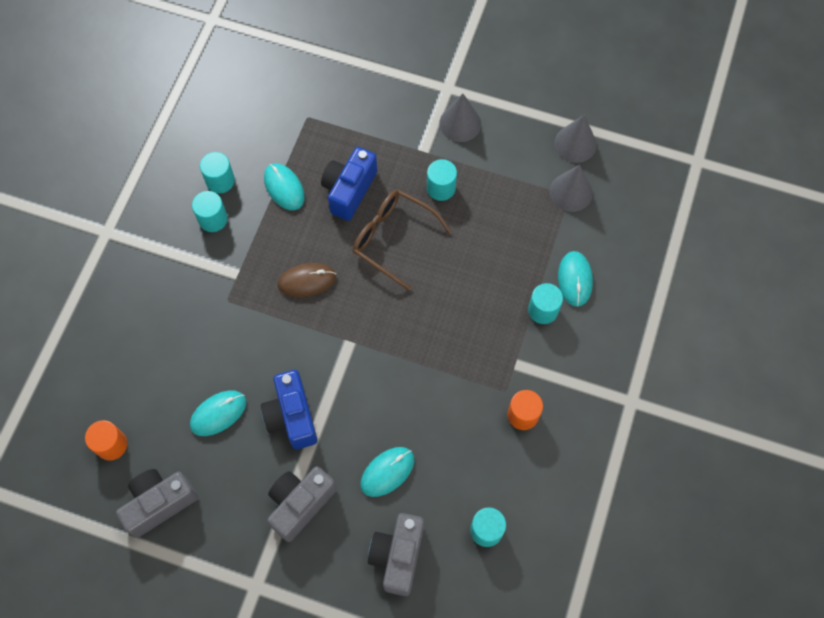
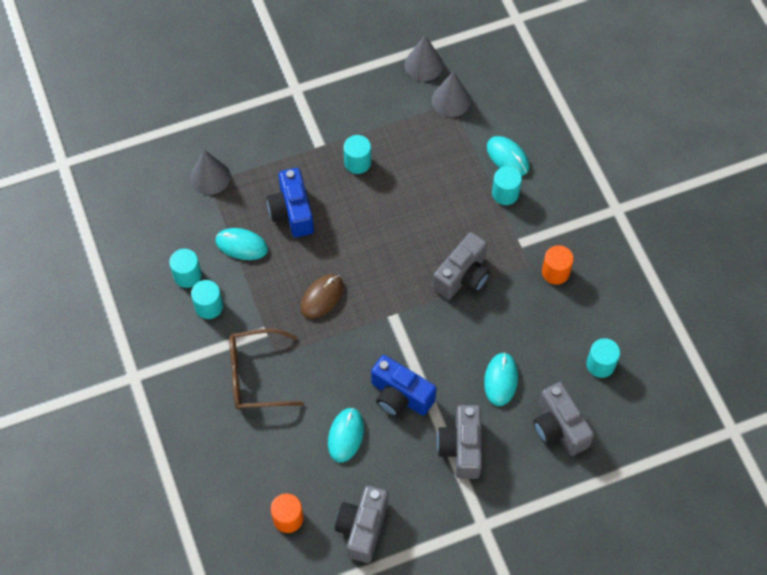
camera: 40 degrees left, 5 degrees down
(393, 239) = (356, 222): brown glasses -> brown glasses (255, 375)
(438, 355) = (463, 276): none -> grey camera
(460, 123) = (329, 107): grey cone -> grey cone (210, 177)

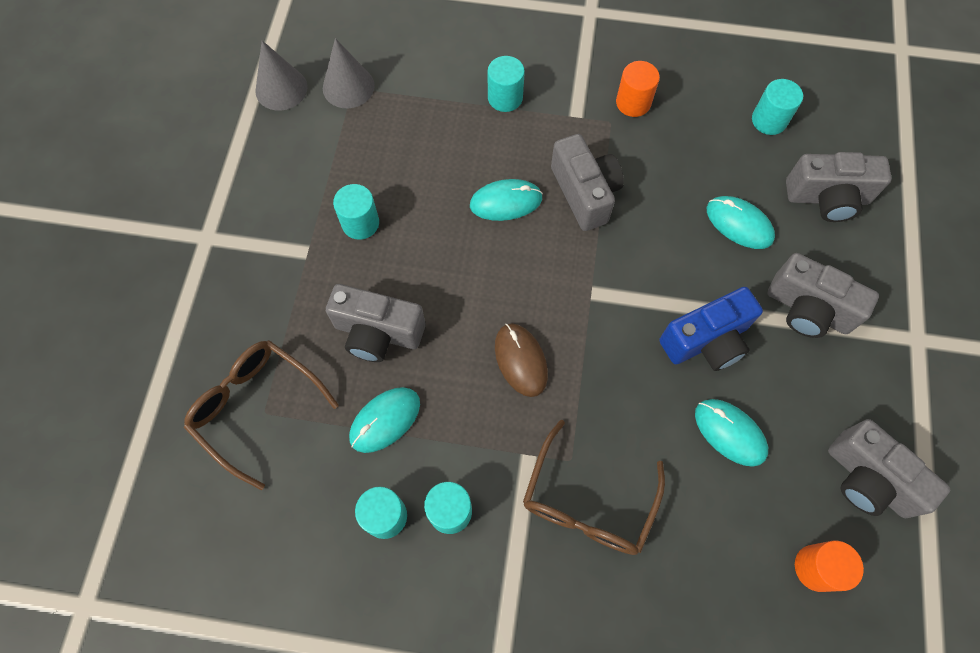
camera: 60 degrees left, 5 degrees up
(210, 177) = (256, 408): grey cone -> brown glasses
(292, 212) = (378, 333): blue camera -> grey camera
(507, 157) = (461, 72): turquoise mouse -> turquoise mouse (506, 202)

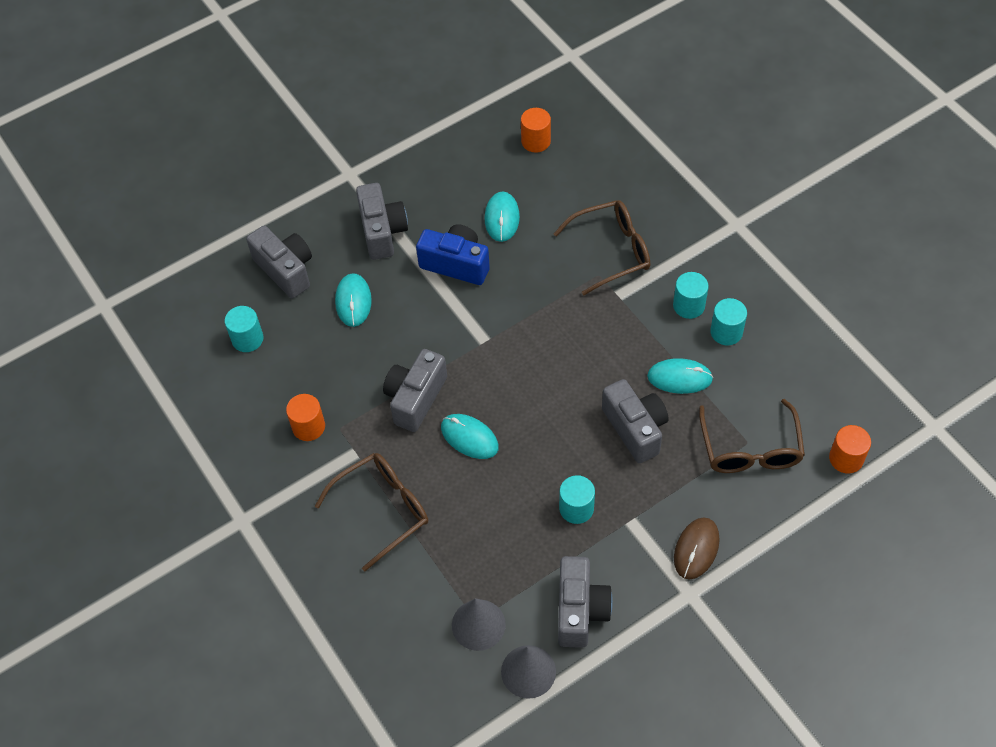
camera: 130 degrees left, 10 degrees down
(155, 481) = (846, 458): none -> orange cylinder
(505, 98) = (383, 509): turquoise cylinder -> brown glasses
(521, 360) = (568, 342): brown mouse -> brown mouse (696, 549)
(868, 479) = (463, 148): grey camera -> grey camera (580, 610)

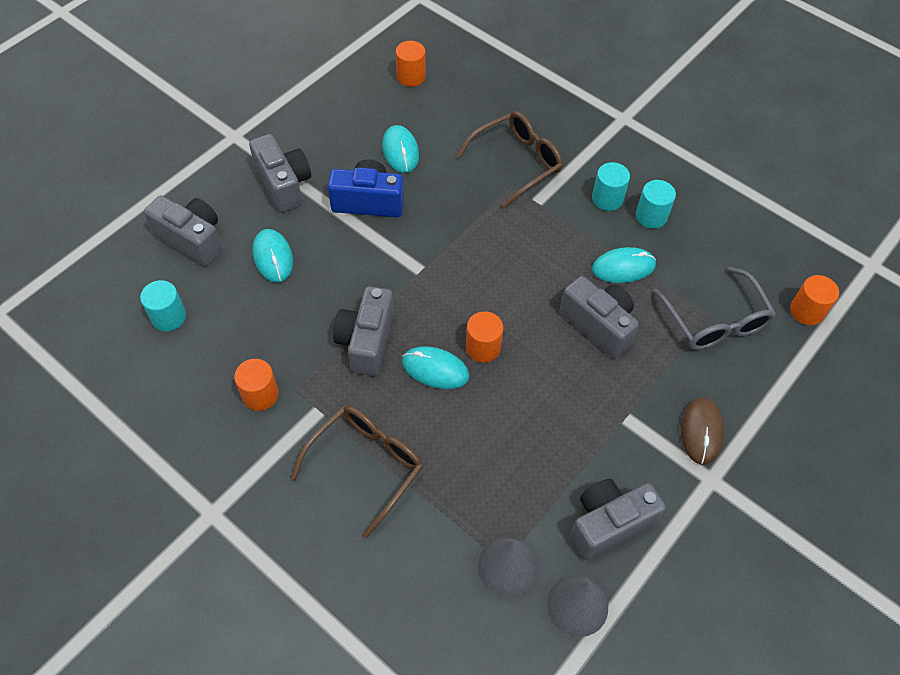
camera: 20 degrees left, 0 degrees up
(519, 427) = (483, 347): none -> orange cylinder
(576, 508) = (568, 417): turquoise cylinder -> none
(580, 610) = (608, 524): grey camera -> grey camera turned 105 degrees counterclockwise
(750, 449) = (715, 321): brown glasses -> grey glasses

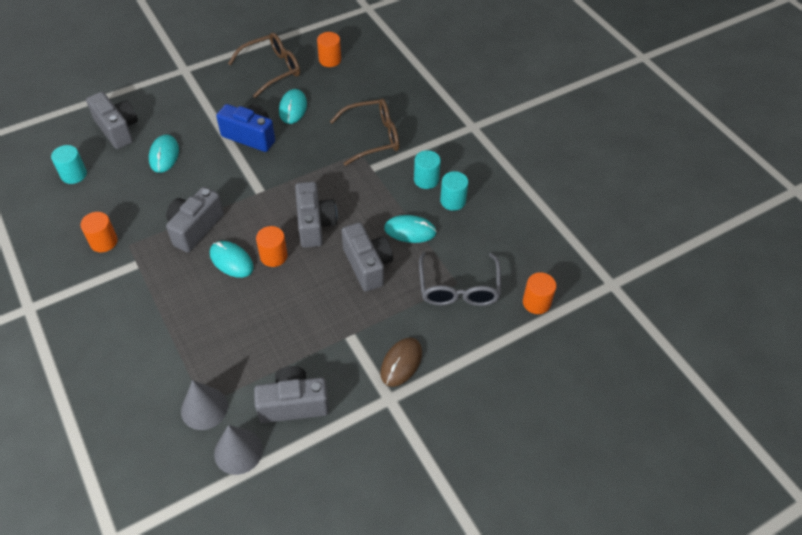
camera: 20 degrees right, 5 degrees down
(284, 184) = (199, 109): grey camera -> grey camera (315, 224)
(366, 465) = (147, 309): brown glasses -> brown glasses (272, 69)

